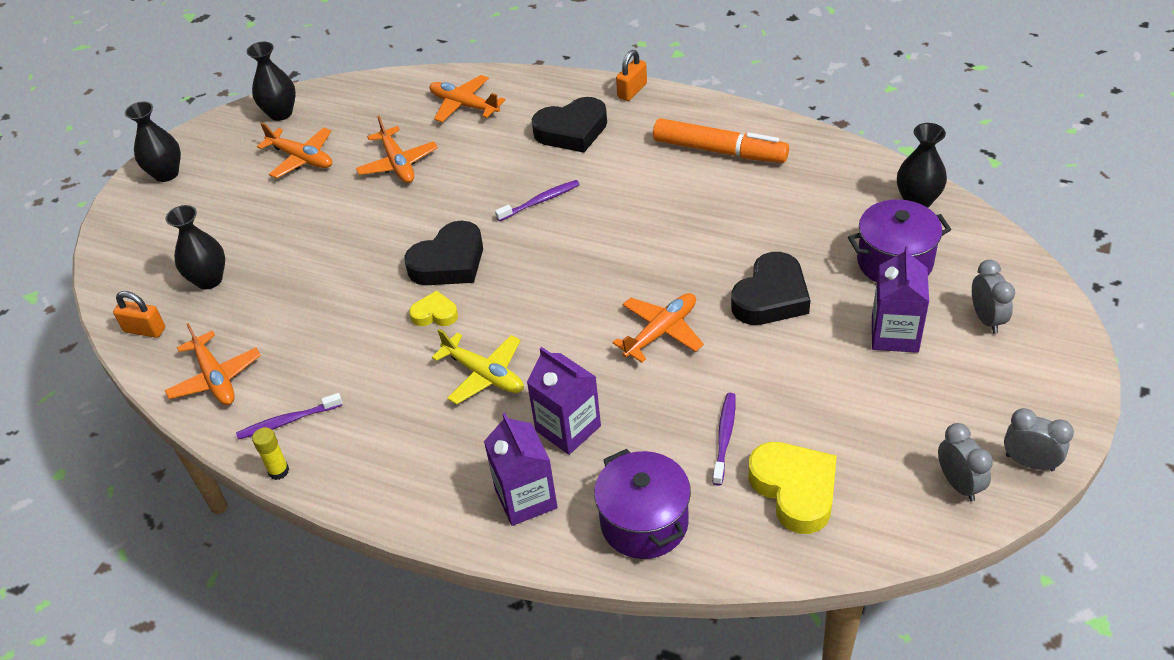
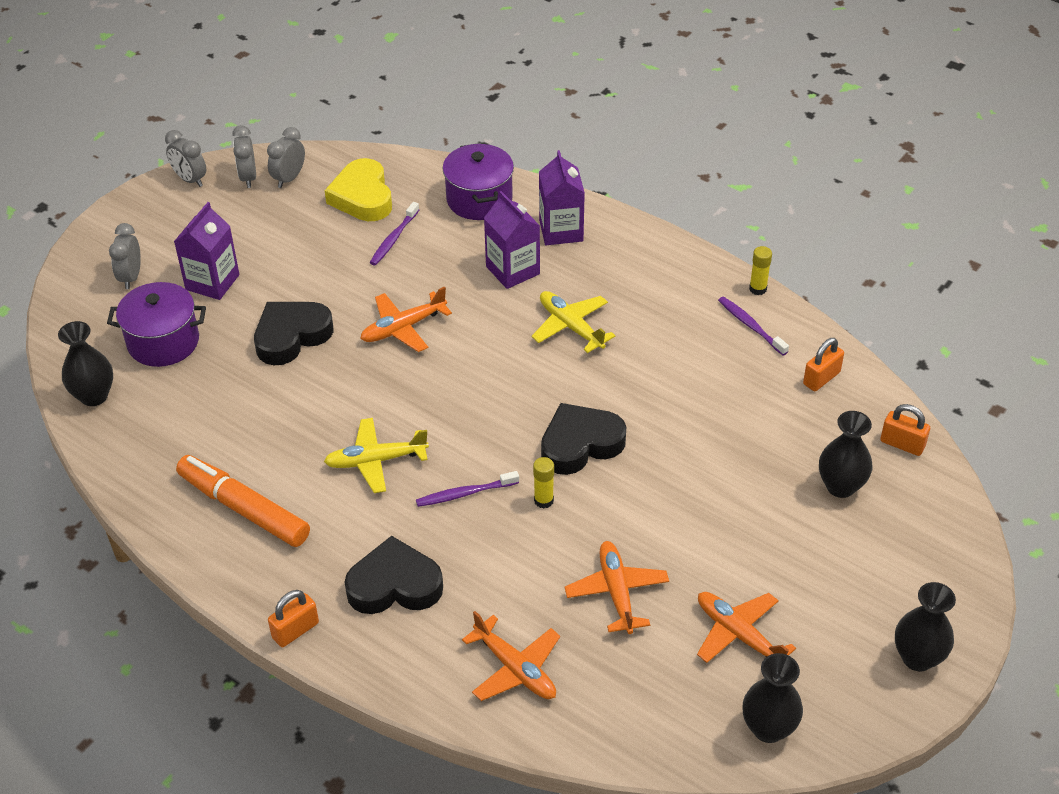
camera: 170 degrees left, 0 degrees up
(215, 378) = (821, 378): orange plane -> orange padlock
(288, 421) = (750, 326): purple toothbrush -> purple toothbrush turned 120 degrees counterclockwise
(435, 314) = (605, 392): yellow heart -> none
(471, 211) = (543, 500): none -> yellow glue stick
(628, 208) = (375, 461): none -> yellow plane
(906, 496) = (289, 178): none -> grey clock

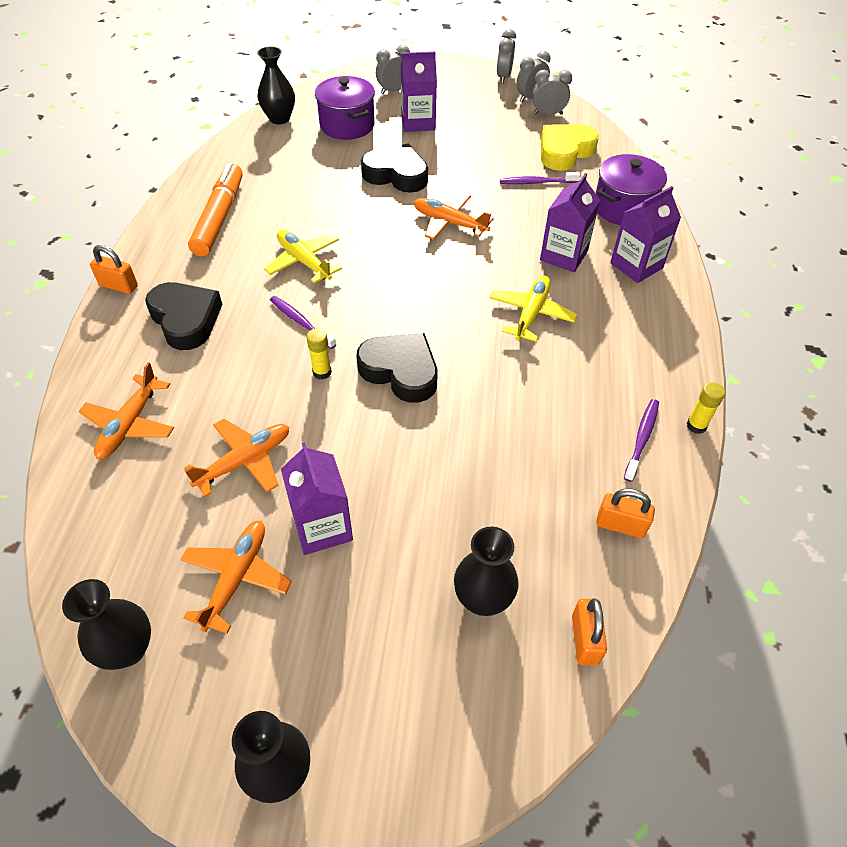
camera: 60 degrees right, 5 degrees up
(720, 560) = (322, 527): none -> purple carton

